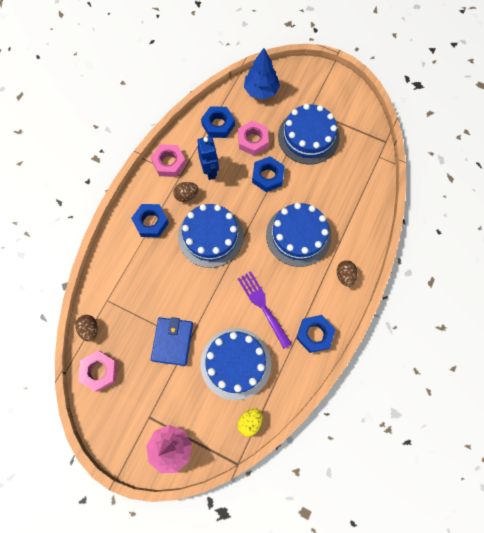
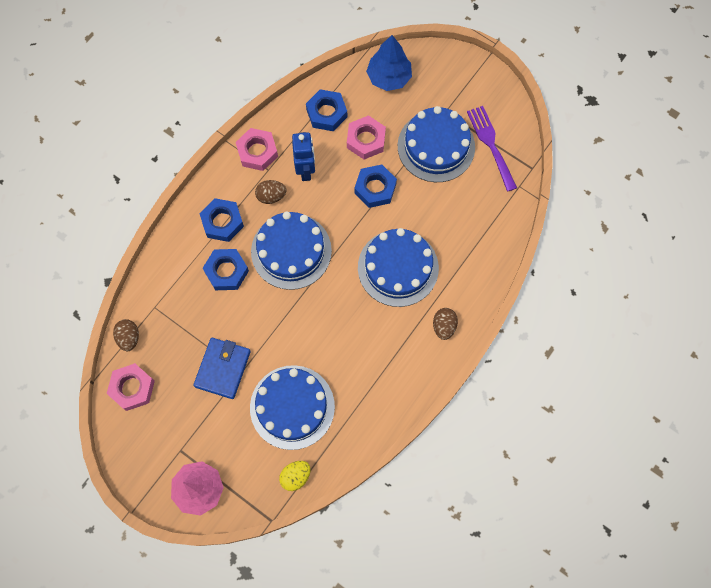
camera: 10 degrees right, 0 degrees up
(263, 306) = (337, 346): purple fork -> purple fork (491, 144)
(314, 334) = (392, 390): blue nut -> blue nut (226, 271)

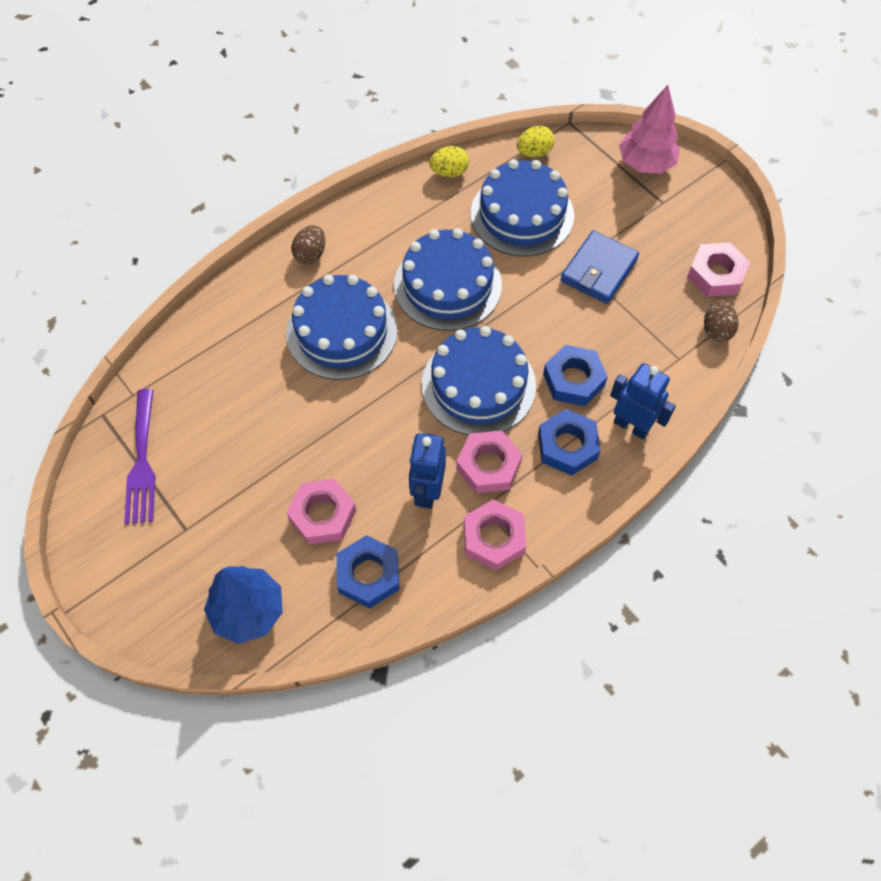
camera: 165 degrees left, 10 degrees down
(182, 247) = (631, 426): none -> blue robot
(271, 196) = (488, 466): brown egg -> pink nut
(361, 435) = (449, 172): none -> yellow egg
(375, 188) = (334, 440): blue nut -> none
(436, 146) = (222, 479): blue cake -> blue cake (447, 285)

